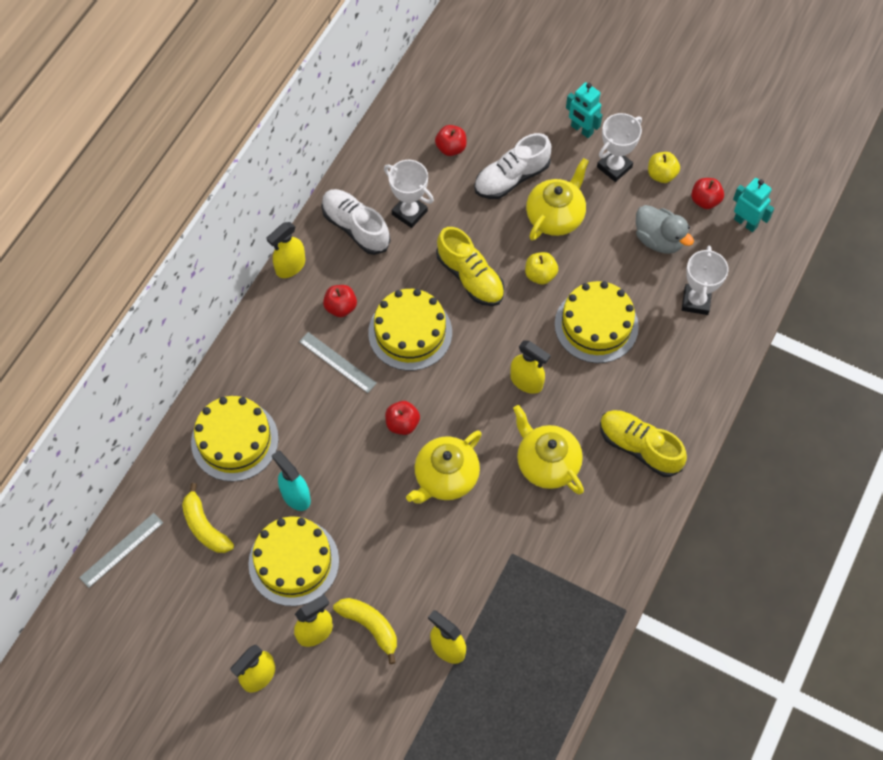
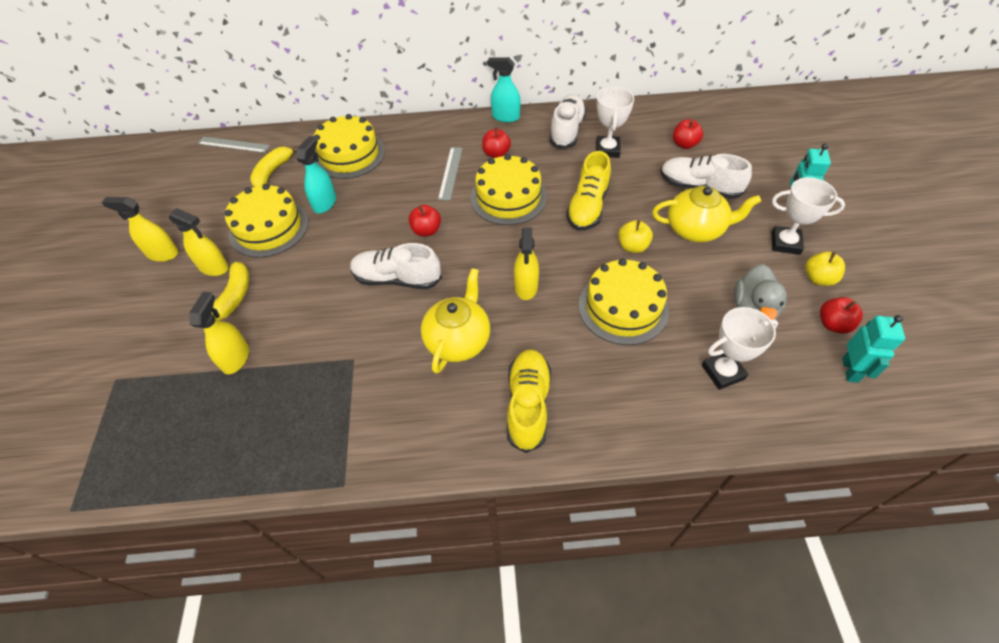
camera: 60 degrees right, 10 degrees down
(290, 266) = (505, 117): yellow spray bottle -> turquoise spray bottle
(445, 477) = (397, 279): yellow teapot -> white shoe

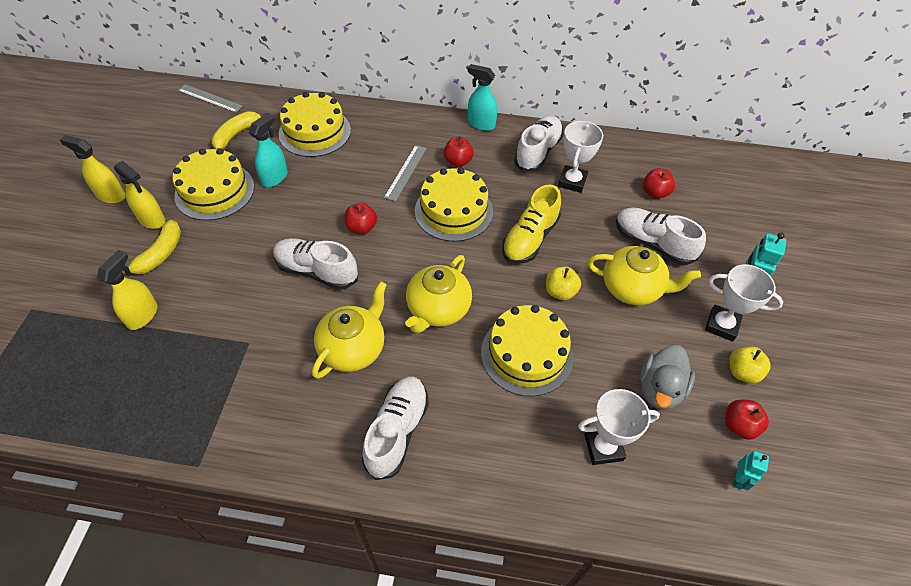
camera: 10 degrees right, 0 degrees up
(526, 287) = (438, 309): yellow spray bottle -> yellow teapot
(528, 405) = (397, 431): yellow shoe -> white shoe
(850, 370) = (738, 479): turquoise robot -> turquoise robot, size x0.65

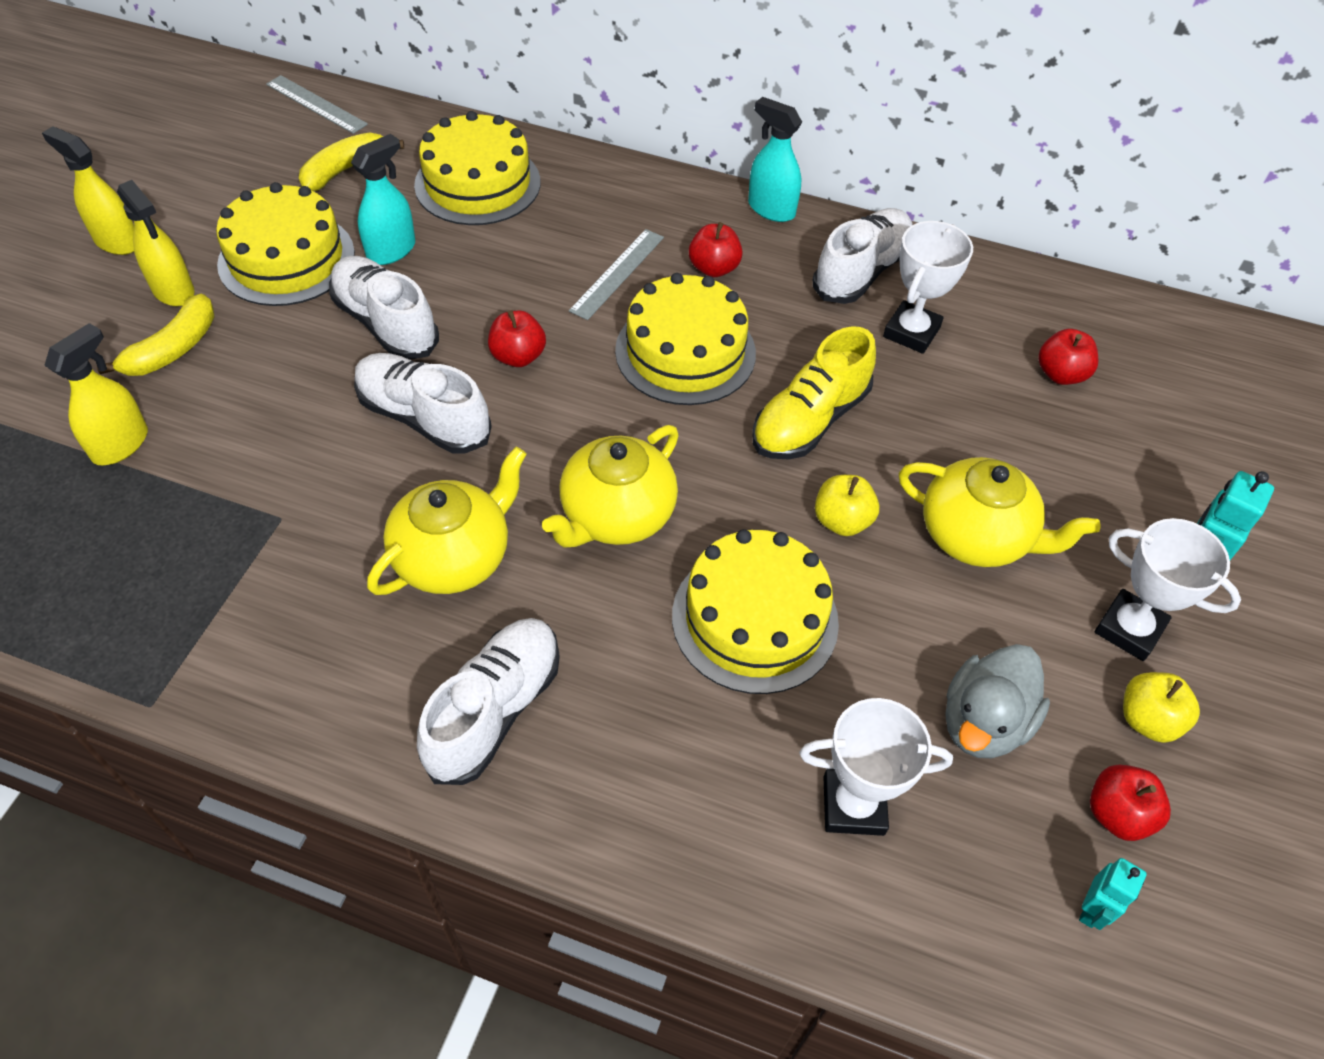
camera: 10 degrees right, 0 degrees up
(652, 243) = (1034, 463): white shoe -> white shoe (386, 323)

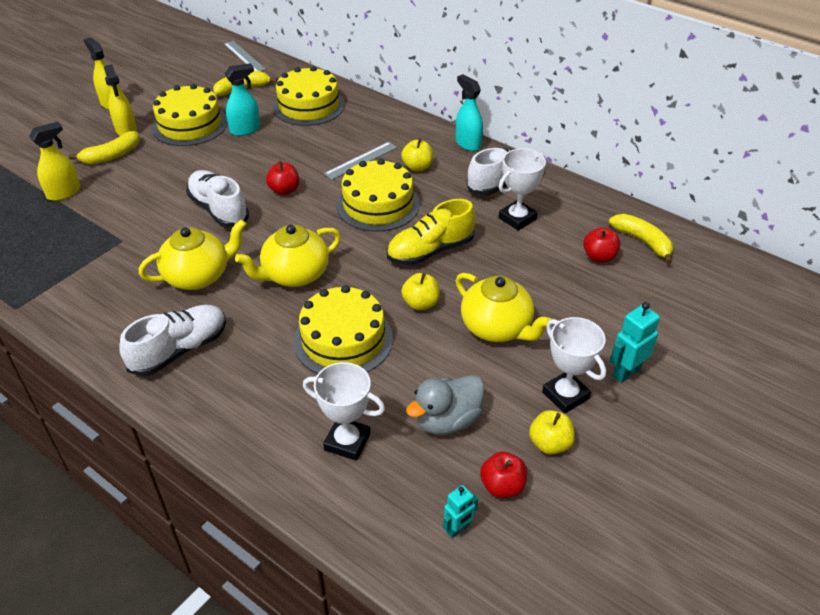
camera: 20 degrees right, 10 degrees down
(386, 323) = (223, 162): white shoe -> none
(714, 268) = (417, 167): red apple -> yellow apple
(1108, 334) = (643, 241): none -> yellow banana

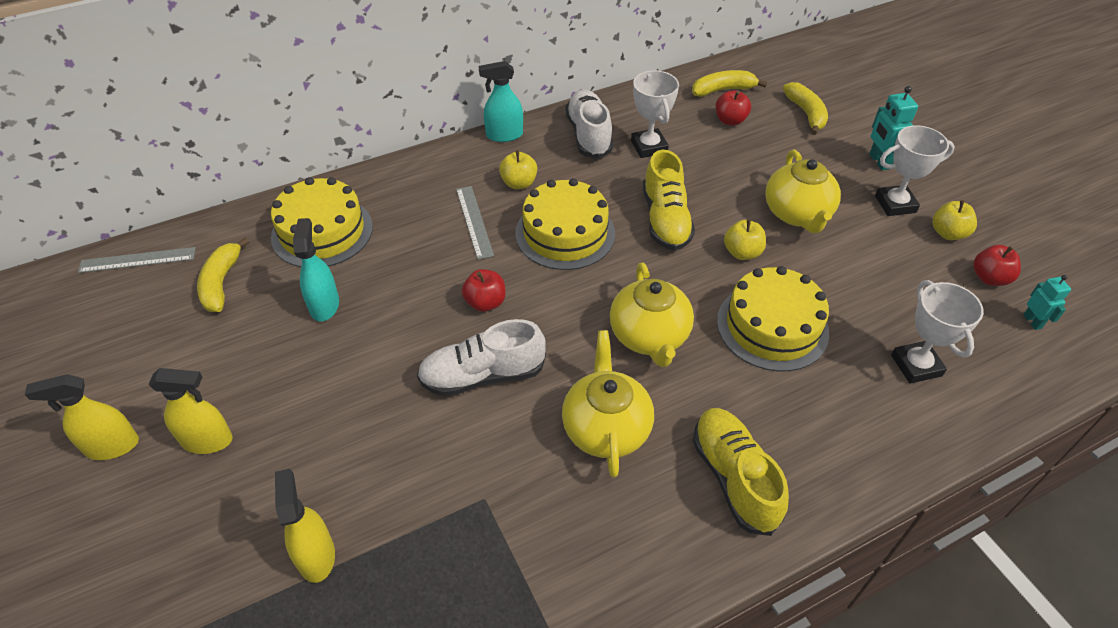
camera: 65 degrees left, 5 degrees up
(111, 155) = (263, 473): yellow banana -> yellow banana (806, 113)
(180, 350) = (734, 478): white shoe -> yellow shoe
(189, 125) = (260, 361): yellow cake -> none
(347, 442) = (916, 365): white trophy -> white trophy turned 60 degrees counterclockwise
(447, 420) = (906, 286): grey duck -> none
(497, 328) = (797, 214): yellow teapot -> yellow teapot turned 105 degrees clockwise

